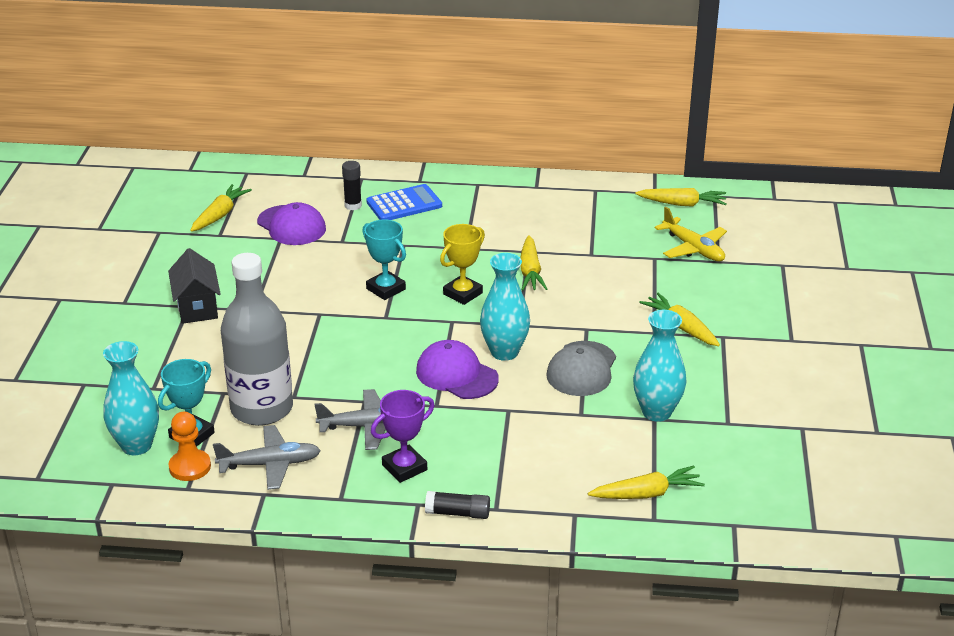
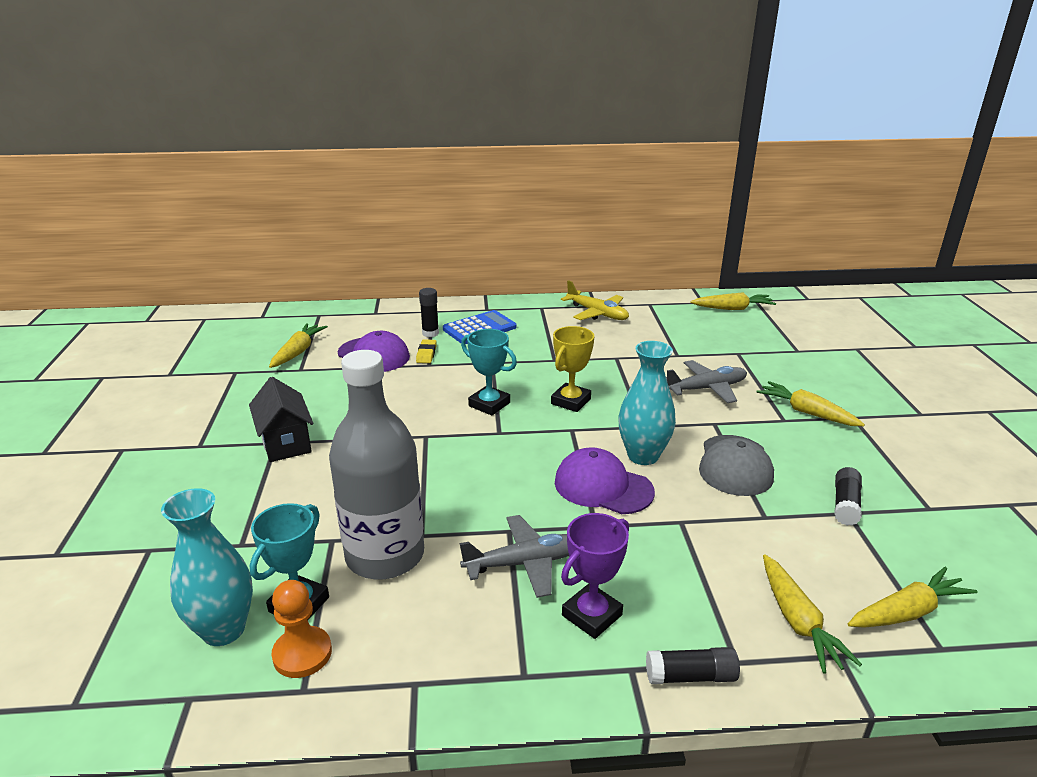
camera: 10 degrees left, 5 degrees down
(270, 464) = (413, 634): grey plane -> grey plane (706, 388)
(343, 229) = (426, 354): none -> yellow eraser
(530, 271) = (628, 375): yellow carrot -> yellow carrot (797, 621)
(656, 412) = (845, 504): turquoise vase -> black glue stick
(693, 248) = (767, 342): yellow plane -> yellow plane (597, 313)

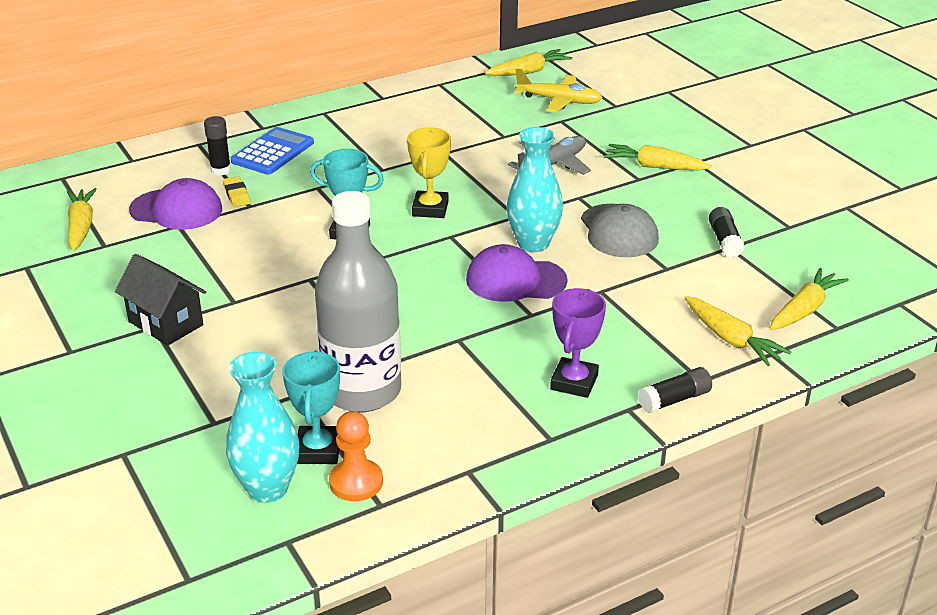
camera: 25 degrees left, 5 degrees up
(525, 563) = (492, 360): grey plane -> none
(597, 313) = (391, 107): yellow plane -> yellow plane (559, 101)

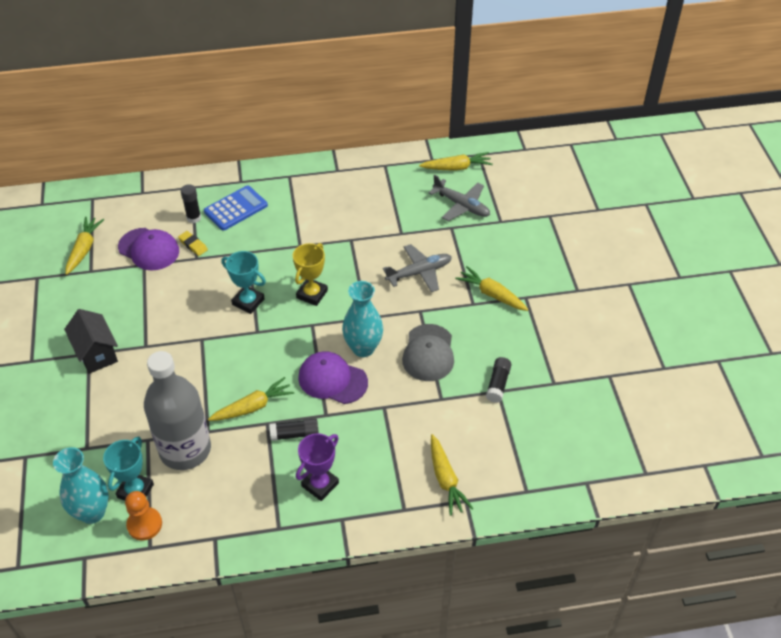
camera: 20 degrees right, 15 degrees up
(237, 194) = (193, 245): yellow eraser -> yellow eraser turned 45 degrees counterclockwise
(559, 101) = (461, 205): yellow plane -> grey plane
(674, 400) = (376, 521): black glue stick -> black glue stick (295, 434)
(804, 310) = (513, 467): yellow carrot -> yellow carrot (253, 407)

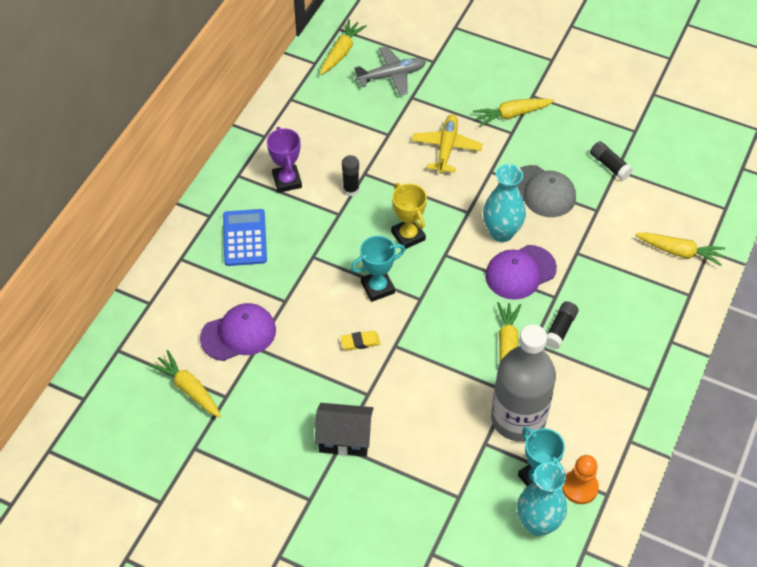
camera: 55 degrees left, 5 degrees up
(193, 245) = (265, 295): yellow eraser -> yellow eraser (360, 342)
(194, 218) = (227, 277): black glue stick -> black glue stick (351, 190)
(320, 484) = (626, 338): purple trophy -> purple trophy (287, 181)
(419, 272) = (446, 148): grey plane -> yellow plane

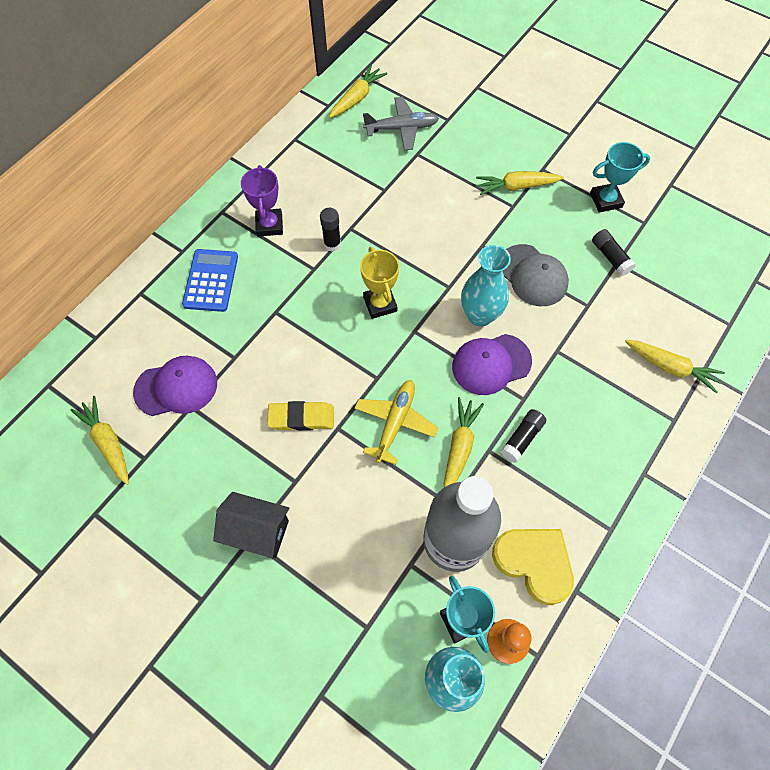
camera: 10 degrees right, 10 degrees up
(360, 342) = (301, 418): yellow eraser -> yellow eraser, size x1.55
(377, 288) = (334, 358): turquoise trophy -> turquoise trophy (606, 200)
(446, 148) = (441, 213): yellow plane -> yellow plane (395, 422)
(590, 425) = (534, 563): none -> yellow heart

